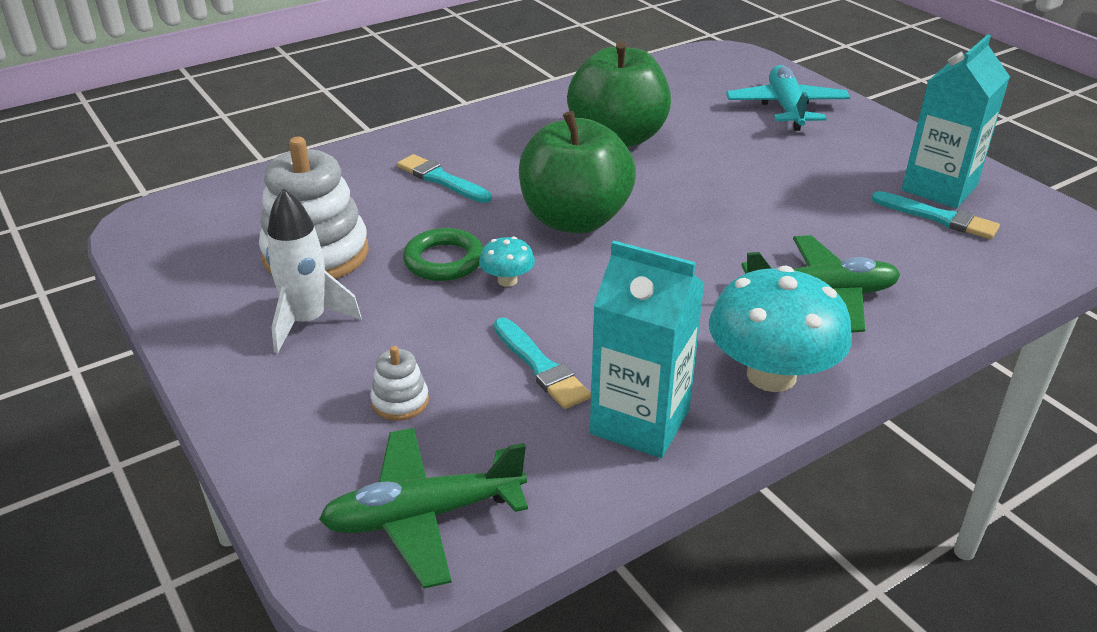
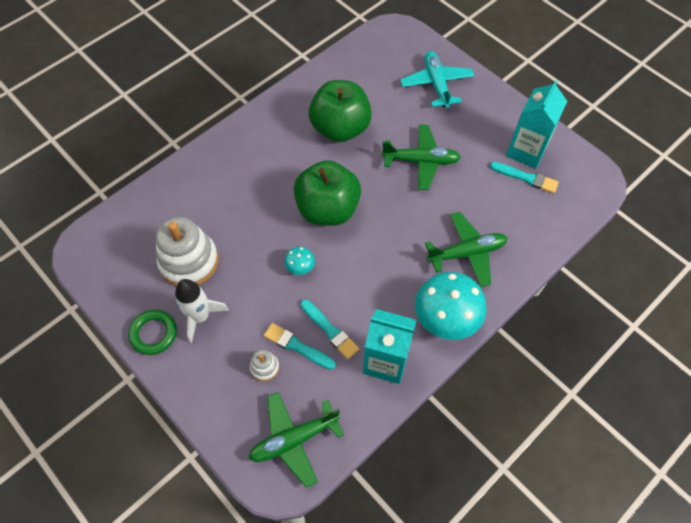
camera: 10 degrees left, 25 degrees up
(441, 179) = (244, 184): turquoise brush -> turquoise brush (297, 346)
(444, 261) = (262, 256): green ring -> green ring (153, 333)
(748, 182) = (420, 161): none -> green plane

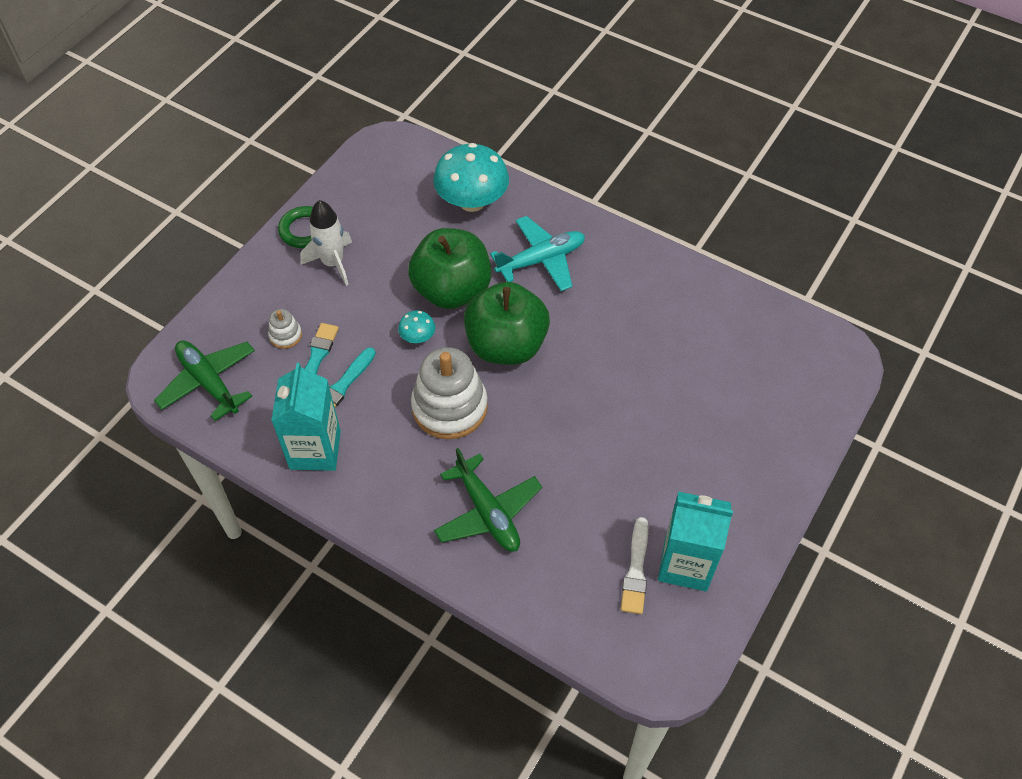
camera: 75 degrees right, 5 degrees down
(189, 261) = (397, 234): white stacking toy -> white stacking toy (449, 407)
(340, 128) = (636, 330): green apple -> green apple (452, 290)
(420, 161) = (617, 432): green plane -> none
(436, 84) = (761, 426): turquoise plane -> turquoise plane (541, 260)
(446, 318) = (386, 504): turquoise mushroom -> turquoise mushroom (472, 201)
(526, 178) = (636, 570): turquoise brush -> white brush

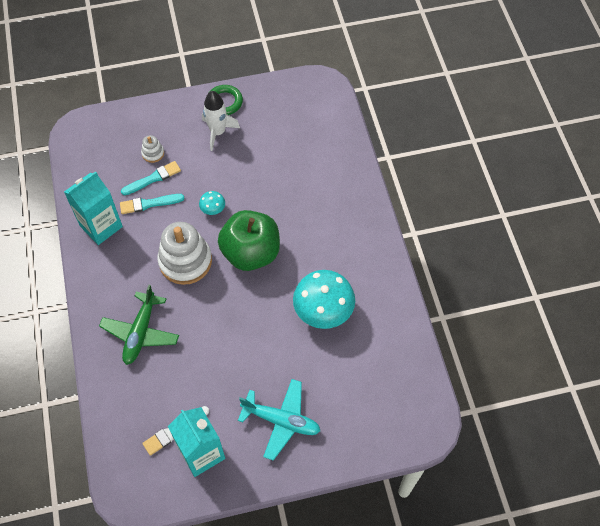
camera: 45 degrees right, 5 degrees up
(209, 382) = (93, 148): green plane -> none
(452, 290) = (259, 198): green apple -> none
(472, 201) = (328, 155): turquoise mushroom -> turquoise mushroom (323, 311)
(541, 260) = (325, 220): turquoise plane -> turquoise plane (281, 420)

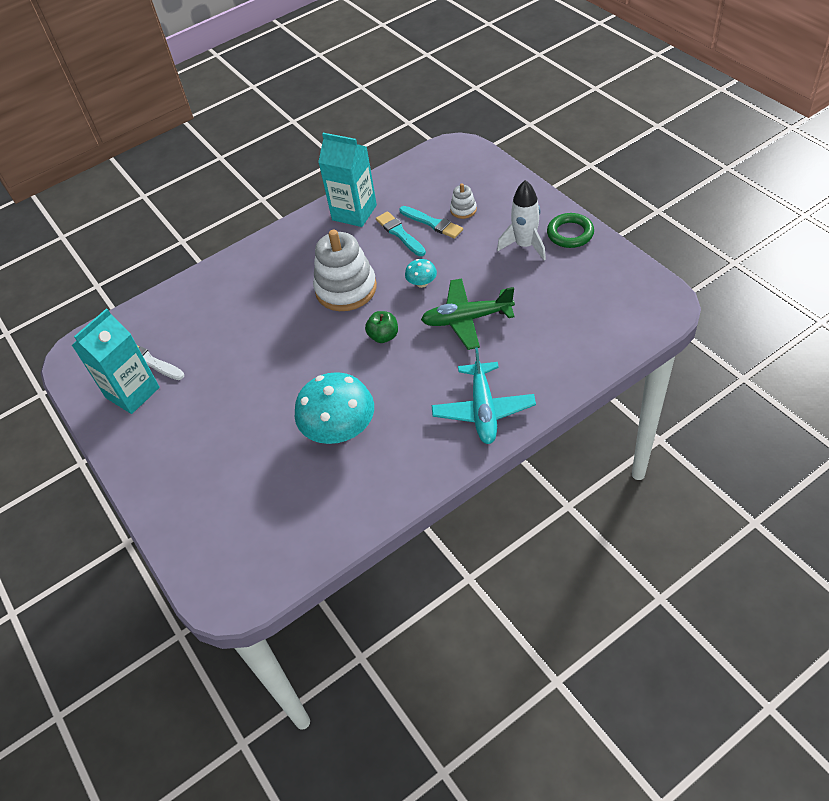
camera: 75 degrees right, 10 degrees down
(140, 332) = (249, 291): green plane -> green plane (467, 319)
(251, 253) = (383, 336): green apple -> green apple, size x0.44
(281, 420) = (188, 444): turquoise plane -> turquoise plane (483, 410)

